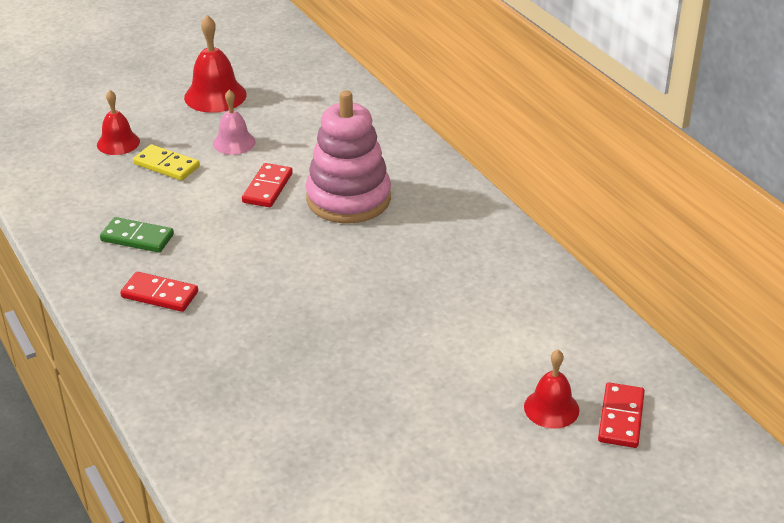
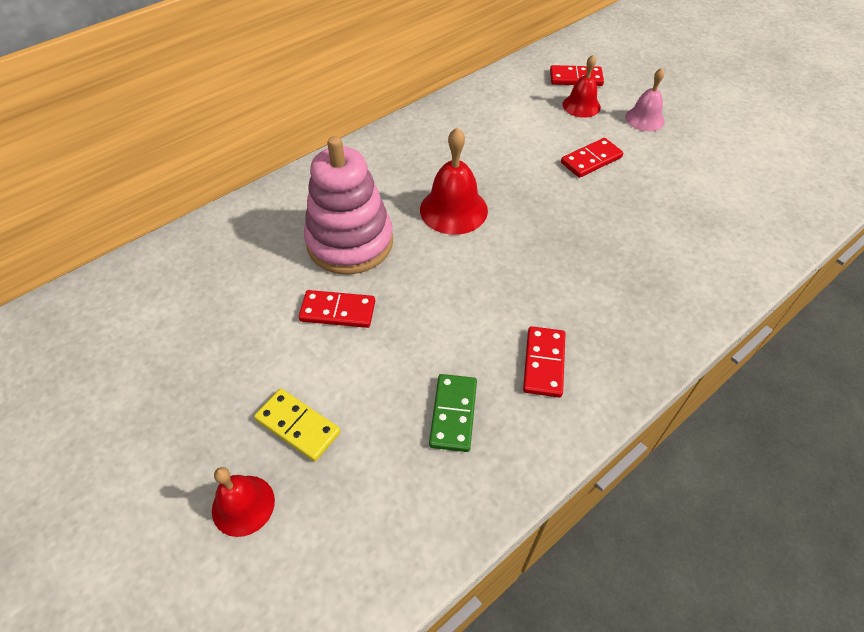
camera: 100 degrees left, 15 degrees up
(166, 165) = (298, 426): yellow domino -> yellow domino turned 75 degrees counterclockwise
(215, 96) = (122, 413): red bell -> red bell (453, 210)
(234, 142) = (243, 364): pink bell -> pink bell (644, 119)
(432, 391) = (591, 160): none -> red domino

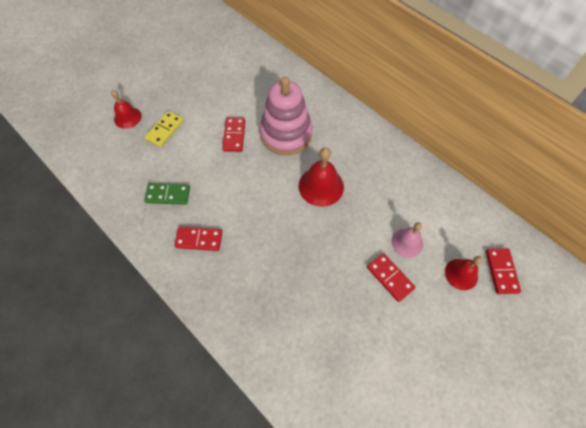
camera: 85 degrees right, 10 degrees up
(644, 119) = (456, 327): pink bell -> pink bell (407, 242)

